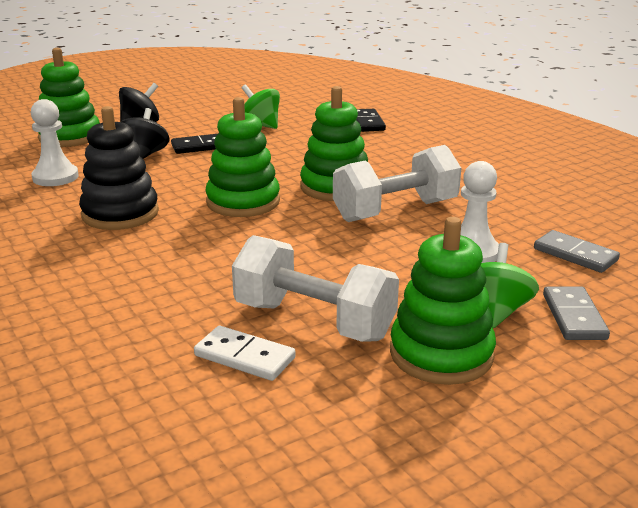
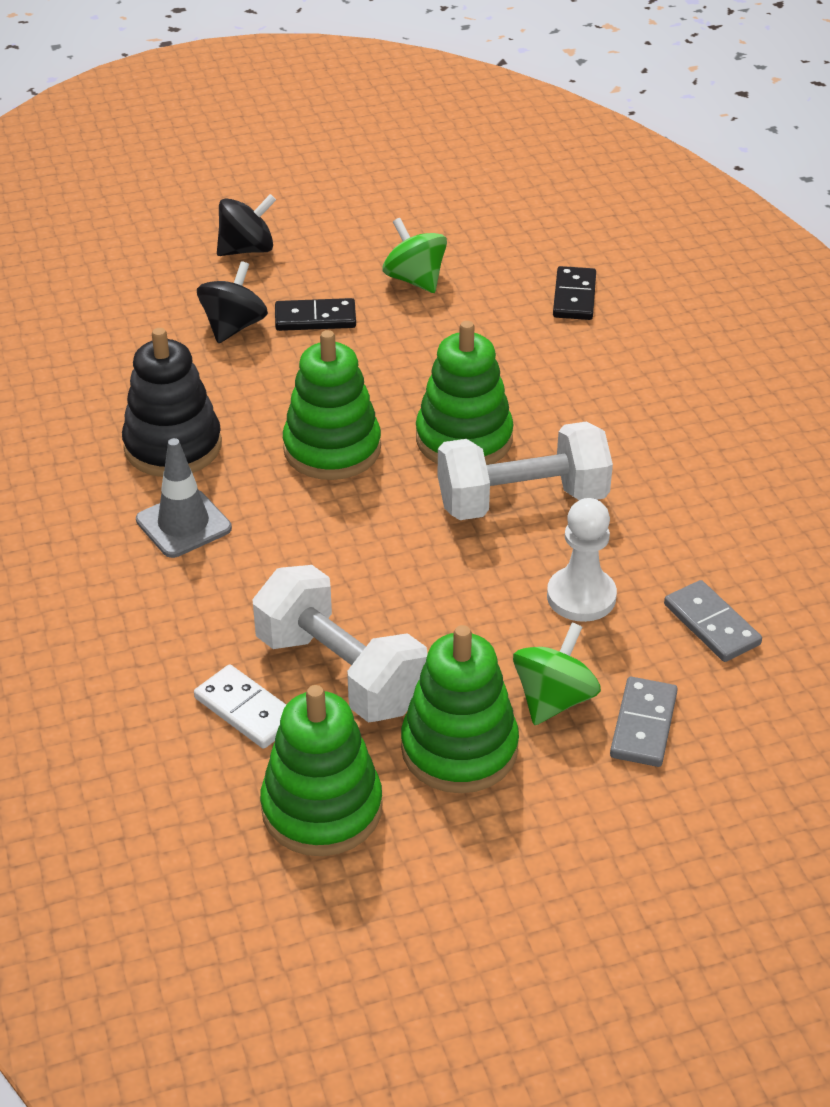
camera: 15 degrees right, 15 degrees up
(55, 177) = (108, 358): white pawn -> none
(70, 136) = (144, 268): green stacking toy -> green stacking toy (322, 808)
(144, 252) = (183, 524): none -> grey traffic cone

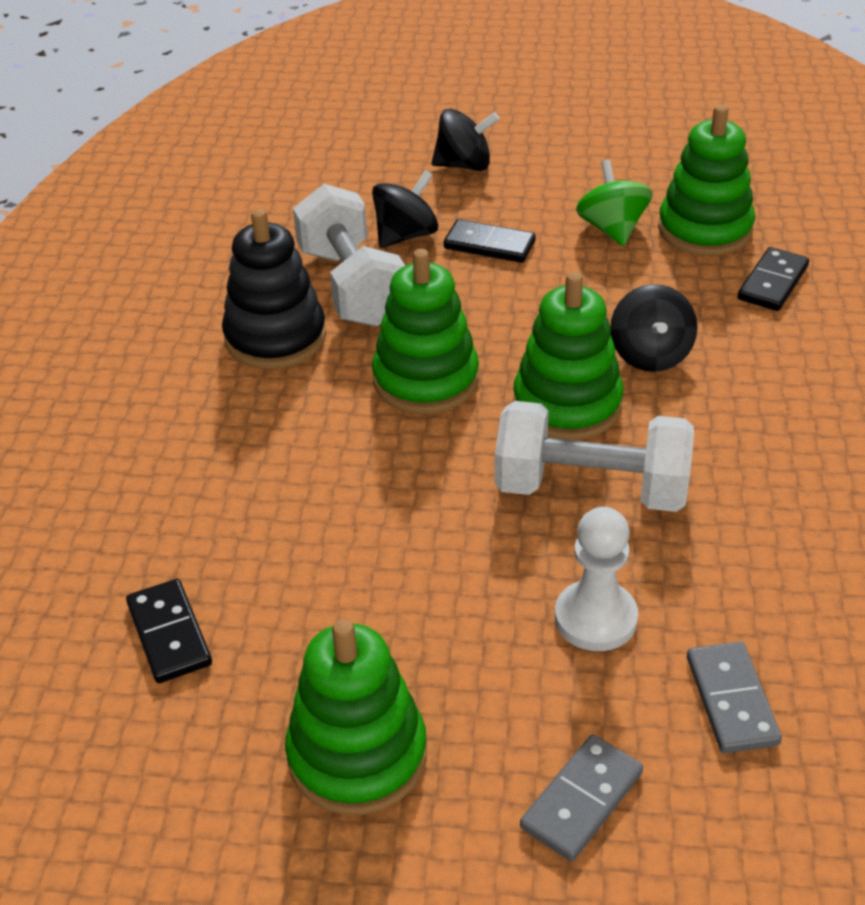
camera: 25 degrees right, 0 degrees up
(183, 524) = (235, 418): grey traffic cone -> none
(247, 710) = (169, 634): white domino -> black domino
(322, 808) = (172, 774): green stacking toy -> green stacking toy (704, 230)
(340, 673) = (287, 624): white dumbbell -> white dumbbell (352, 286)
(508, 381) = (650, 355): none -> black spinning top
(554, 699) = (495, 732): green spinning top -> none

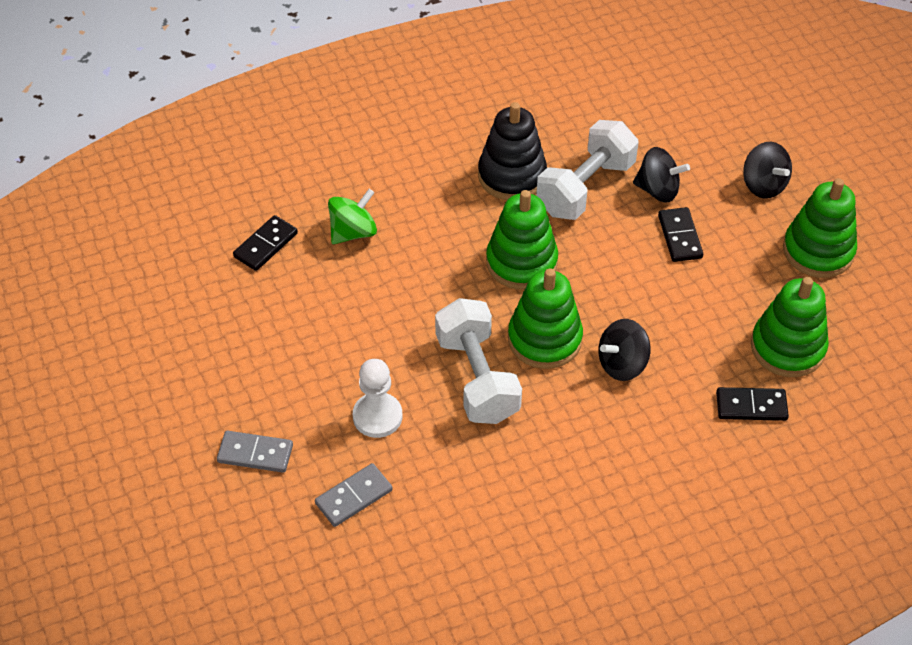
camera: 60 degrees right, 10 degrees up
(357, 755) = (234, 353): green stacking toy -> green stacking toy (818, 251)
(612, 229) = (748, 295): green spinning top -> green spinning top (353, 232)

